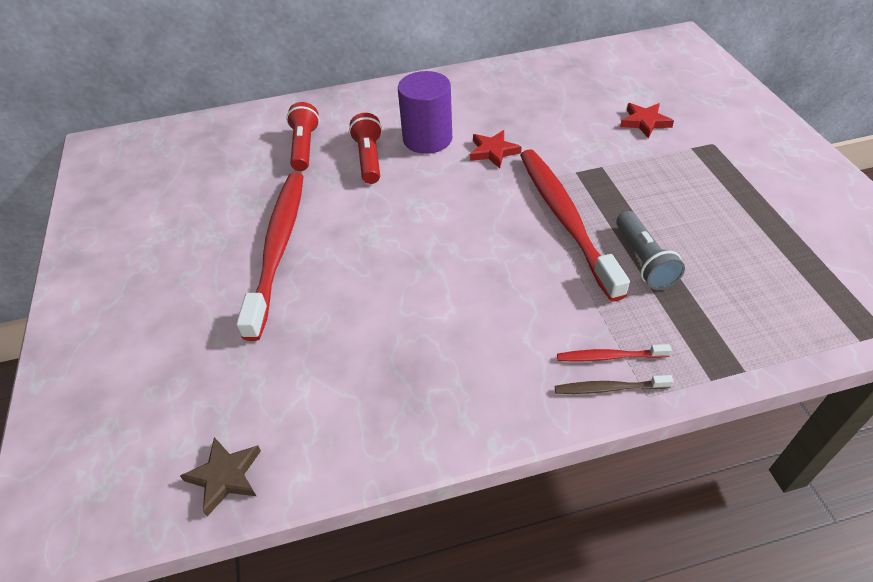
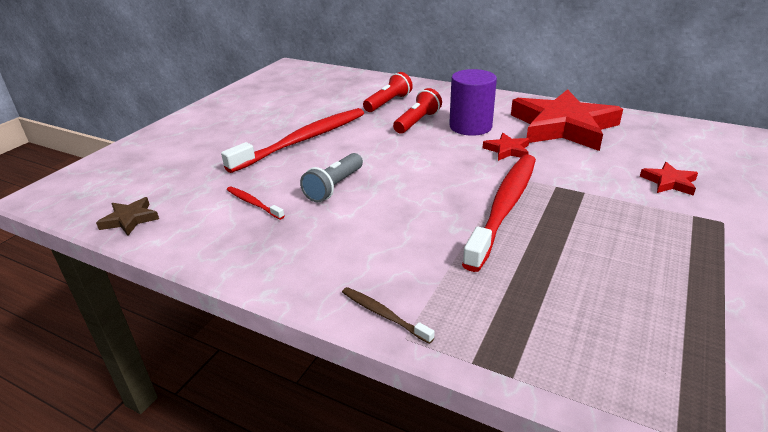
camera: 40 degrees right, 15 degrees down
(506, 98) = (563, 126): none -> red star
(609, 357) = (412, 298): red toothbrush -> red toothbrush (253, 203)
(643, 260) = (531, 260): grey flashlight -> grey flashlight (334, 187)

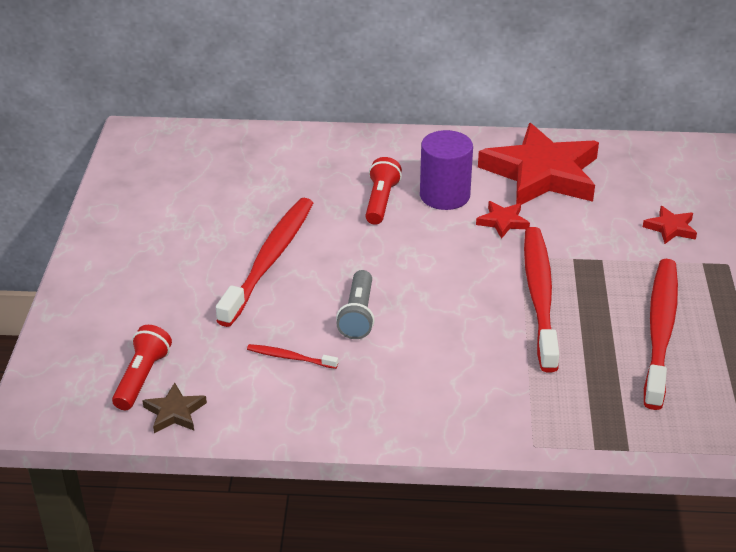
camera: 25 degrees left, 5 degrees up
(383, 314) = (503, 432): brown toothbrush -> none
(388, 103) = (324, 177): red flashlight -> red flashlight (142, 377)
(617, 262) = (660, 330): none -> red toothbrush

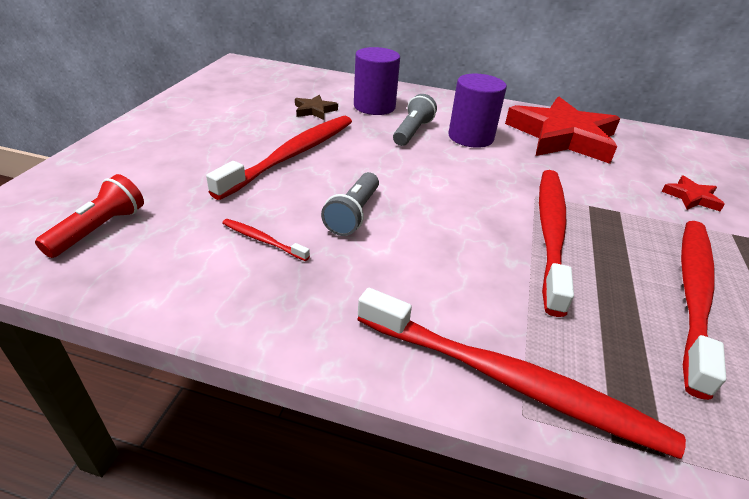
camera: 10 degrees right, 0 degrees up
(174, 412) = (102, 271): brown star -> brown star (314, 110)
(327, 172) = (374, 106): none -> purple cylinder
(381, 201) = (412, 132): red flashlight -> grey flashlight
(503, 222) = (521, 164): red star -> none
(523, 426) = (511, 381): none -> red toothbrush

